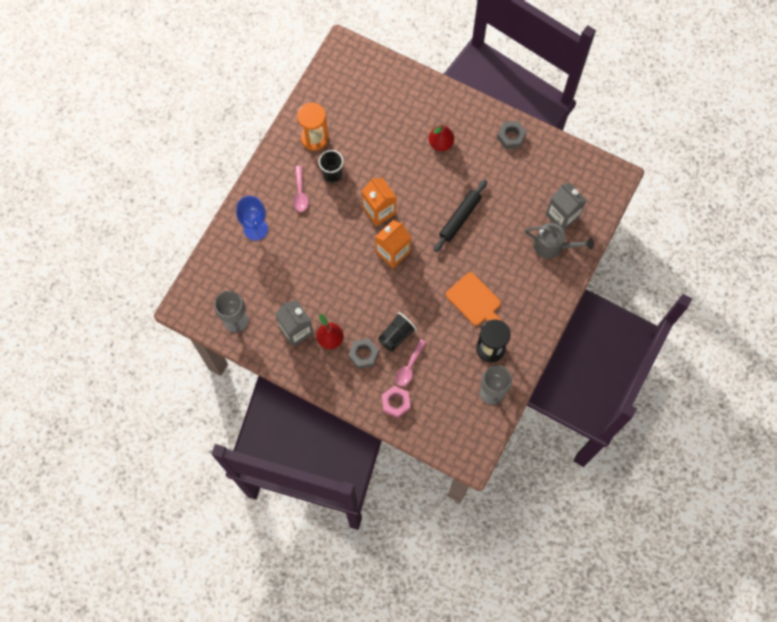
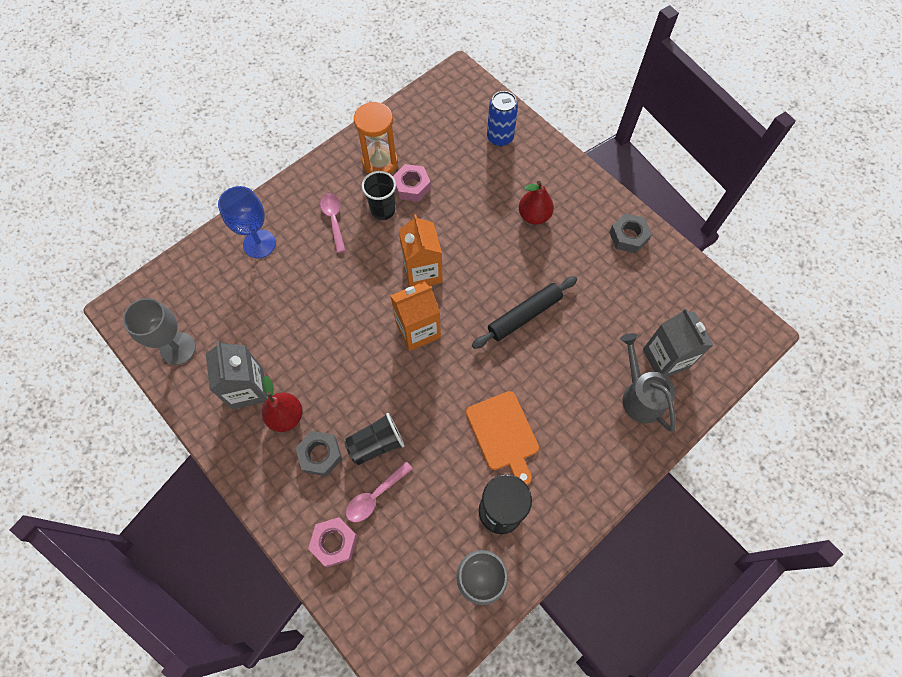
camera: 20 degrees right, 5 degrees down
(300, 193) = (333, 219): pink spoon -> pink spoon turned 150 degrees clockwise
(345, 149) = (412, 186): none -> pink nut
(394, 90) = (500, 138): none -> blue can
(553, 246) = (640, 395): grey watering can -> grey watering can turned 150 degrees counterclockwise

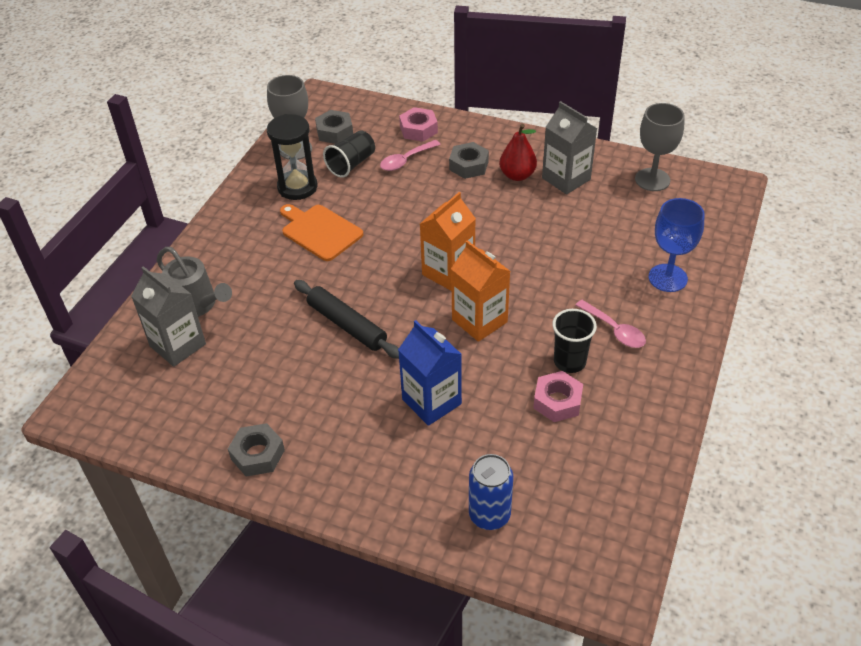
camera: 155 degrees right, 20 degrees down
(375, 496) = (406, 160): pink spoon -> pink spoon turned 150 degrees counterclockwise
(376, 444) = (427, 187): black cup -> black cup (351, 164)
(380, 162) = (618, 413): orange hourglass -> none
(424, 589) = (334, 132): none -> grey nut
(494, 223) = (431, 401): none -> blue carton
(524, 315) = (346, 325): black rolling pin -> black rolling pin turned 75 degrees counterclockwise
(534, 216) = (388, 430): red pear -> none

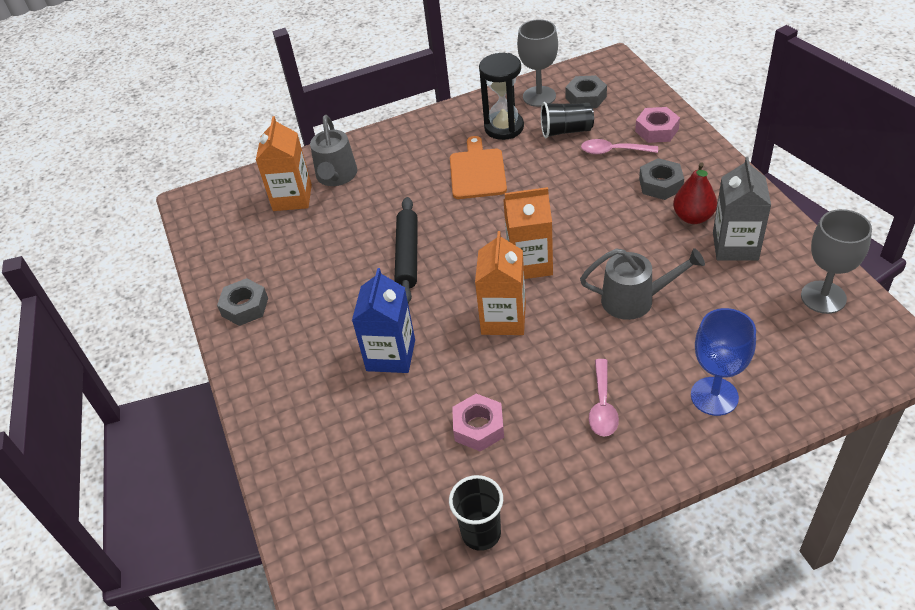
camera: 50 degrees right, 0 degrees up
(178, 345) = (292, 198): grey carton -> orange carton
(489, 515) = (321, 470): blue can -> none
(549, 251) = (635, 300): none -> grey watering can
(569, 362) = (530, 403): black cup -> black cup (481, 533)

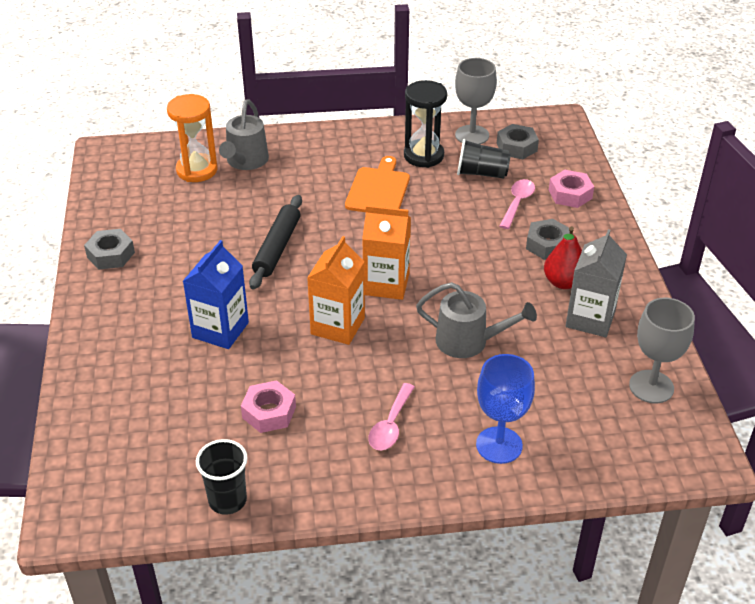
camera: 10 degrees right, 5 degrees down
(292, 198) = (197, 170): orange carton -> orange hourglass
(613, 151) = (517, 203): pink spoon -> pink spoon turned 90 degrees clockwise

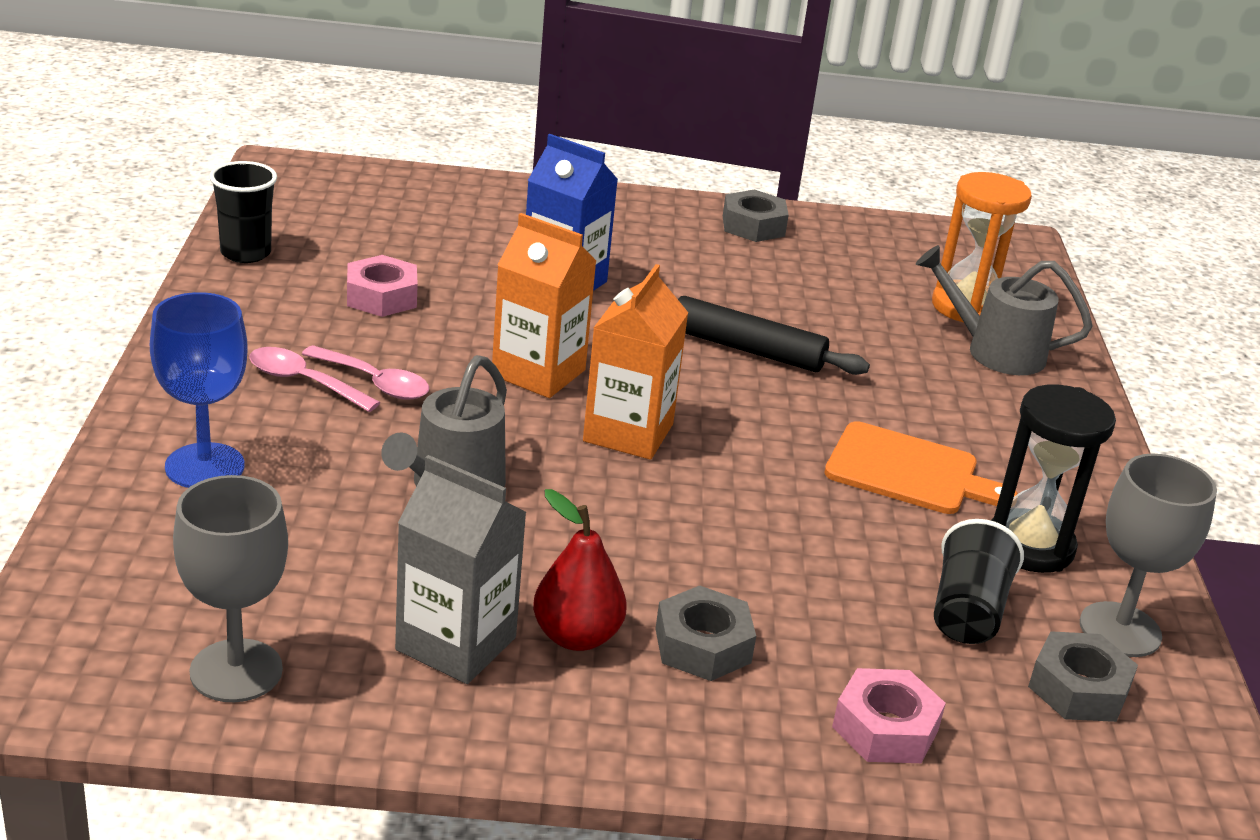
camera: 95 degrees right, 10 degrees down
(517, 203) = (855, 638): pink spoon -> pink spoon (374, 382)

